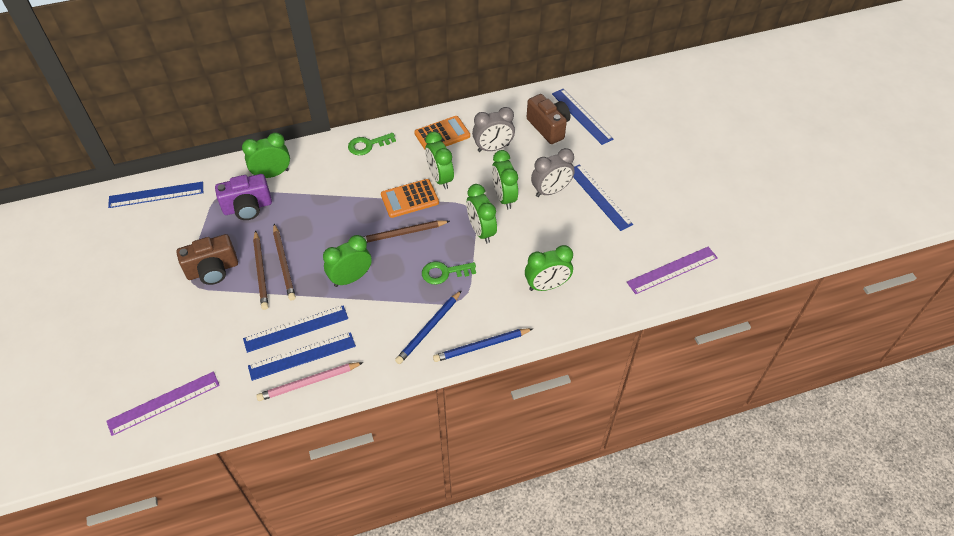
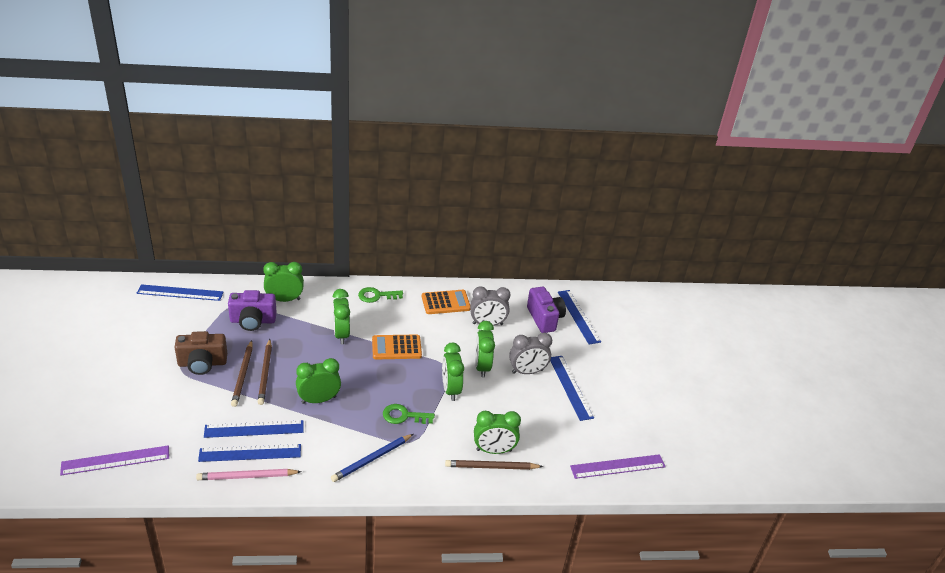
camera: 10 degrees right, 15 degrees down
(401, 234) = (378, 374): brown pencil -> brown pencil (491, 467)
(440, 178) = (430, 337): green clock -> green clock (341, 334)
(481, 346) = (414, 486): blue pencil -> none
(548, 127) = (544, 318): brown camera -> purple camera

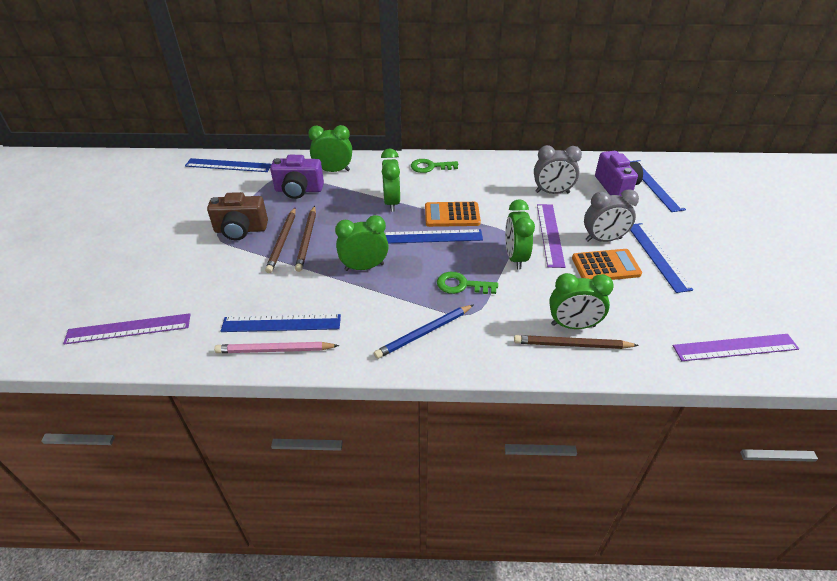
camera: 10 degrees right, 5 degrees up
(254, 429) = (289, 297): blue ruler -> blue ruler (432, 236)
(445, 302) = (504, 173): orange calculator -> orange calculator (605, 266)
(482, 367) = (550, 234): green clock -> purple ruler

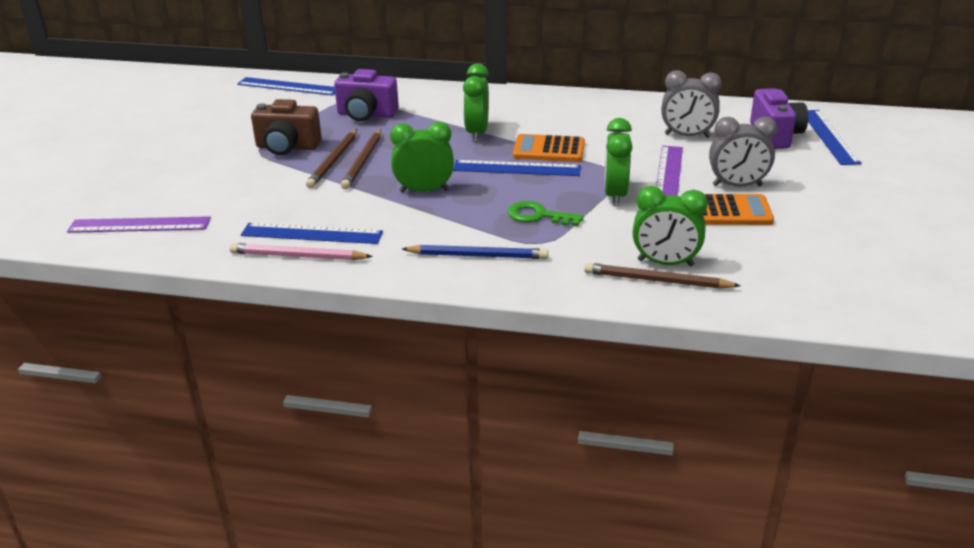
camera: 10 degrees right, 10 degrees down
(333, 171) = (414, 99): green clock -> none
(424, 333) = (477, 255): blue pencil -> blue pencil turned 150 degrees counterclockwise
(430, 167) = (537, 102): green key -> none
(657, 256) = (803, 206): blue ruler -> none
(735, 347) = (870, 300): purple ruler -> none

